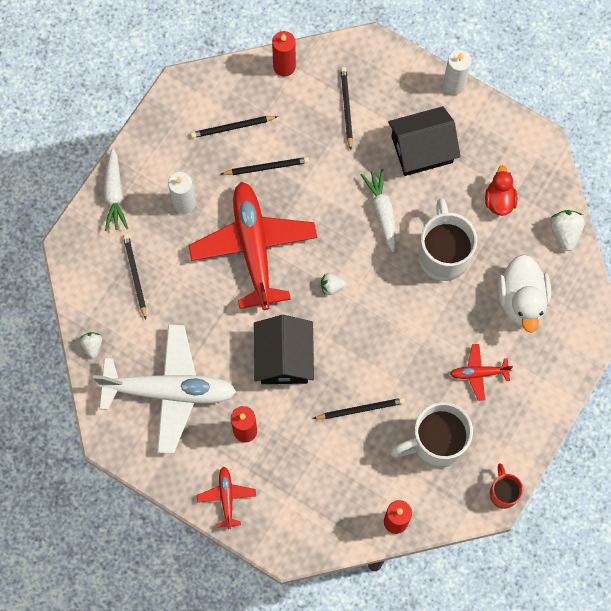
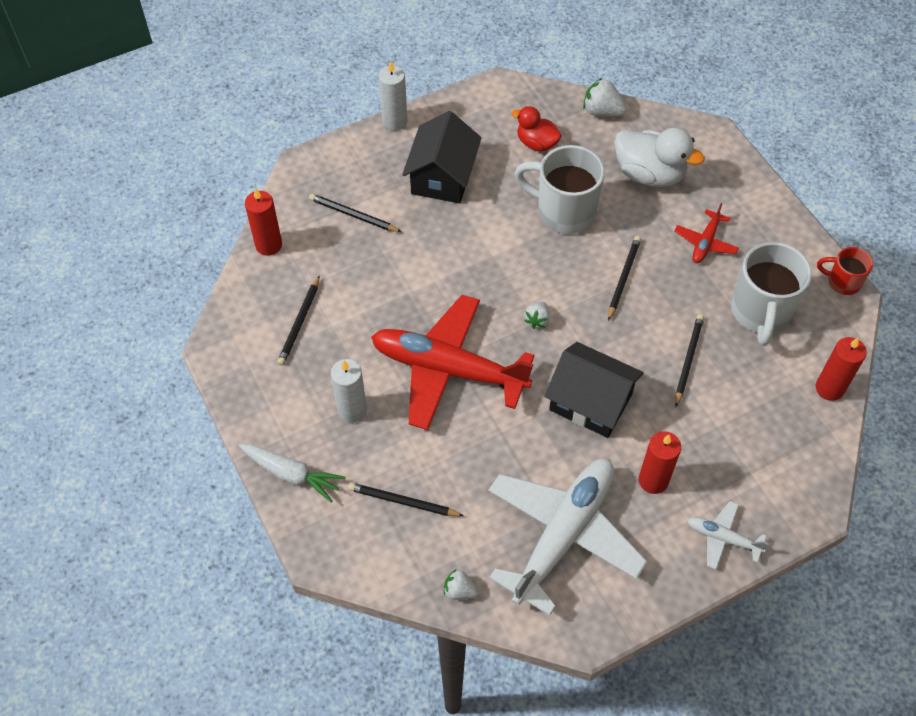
camera: 60 degrees left, 15 degrees down
(226, 497) = (722, 538): red plane -> white plane
(266, 167) = (366, 313): black pencil -> black pencil (623, 278)
(382, 211) = (485, 239): white carrot -> none

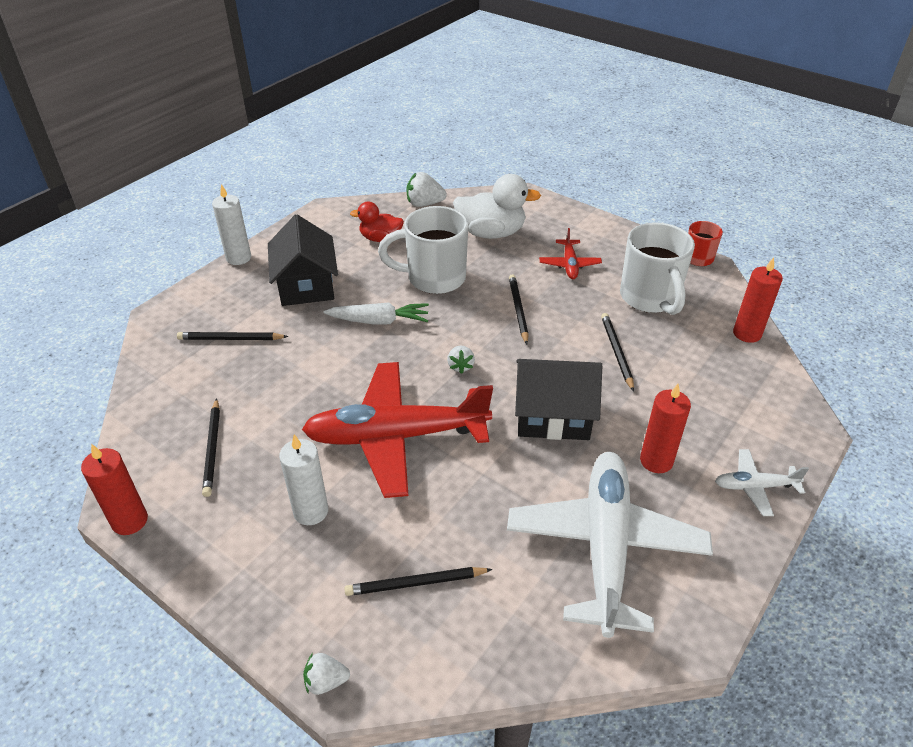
camera: 25 degrees left, 15 degrees down
(268, 245) = (148, 390): red candle -> red candle (130, 521)
(291, 474) = (269, 606): white carrot -> white carrot (379, 321)
(459, 591) = (532, 654): white strawberry -> white strawberry (326, 681)

